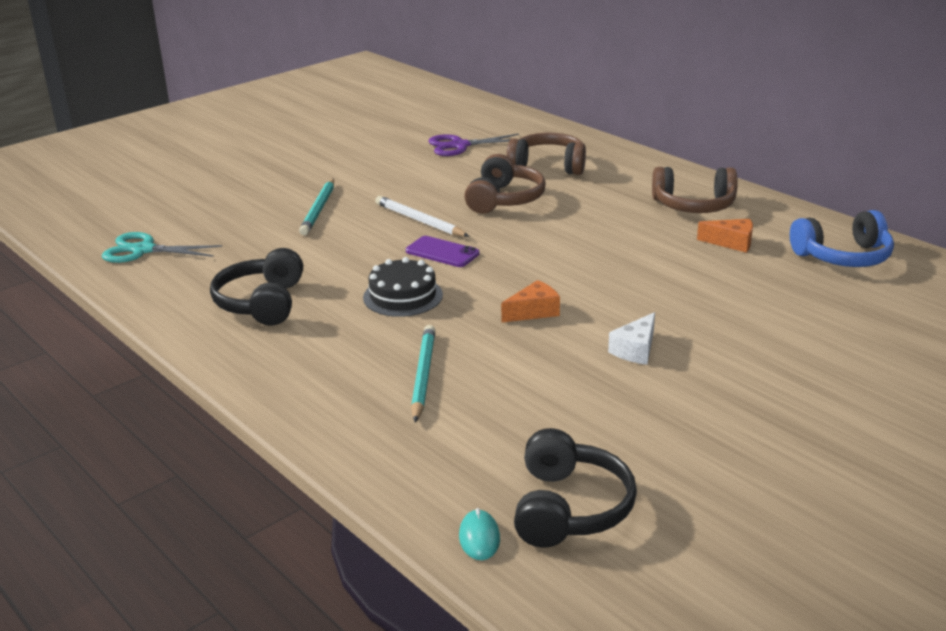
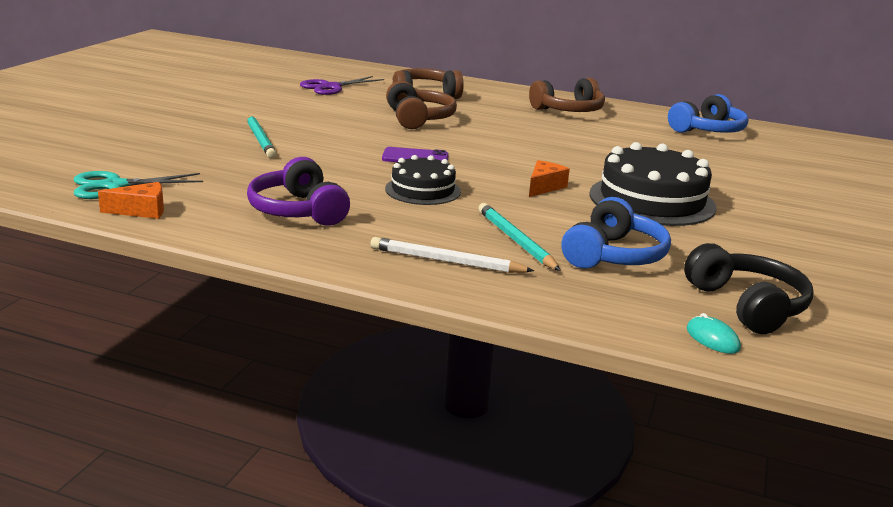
camera: 30 degrees left, 5 degrees down
(262, 303) = (298, 211): black headphones -> purple headphones
(419, 220) = (365, 138): white pencil -> white pencil (446, 261)
(502, 414) = (613, 255): none -> blue headphones
(635, 350) = (652, 200): white cheese -> black cake
(731, 243) = (625, 130): orange cheese -> orange cheese (141, 211)

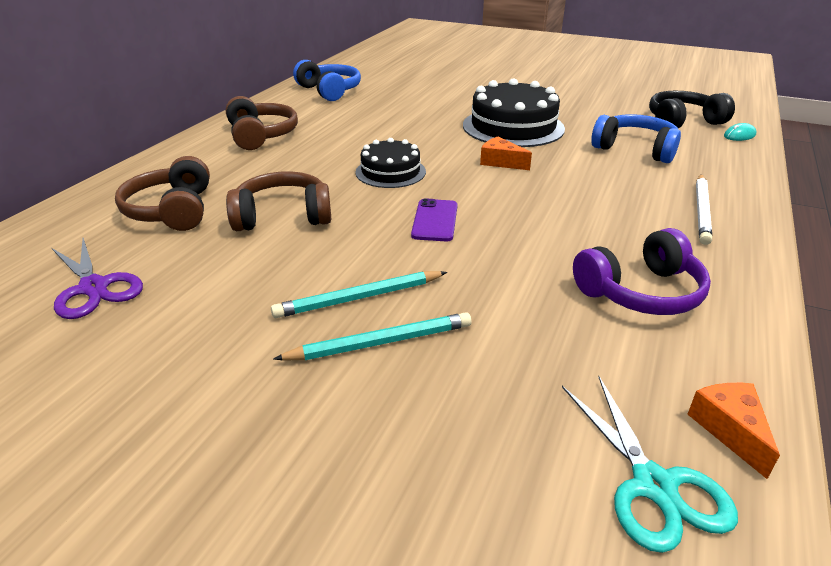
camera: 85 degrees left, 10 degrees up
(422, 190) = (537, 218): black cake -> black cake (390, 172)
(515, 240) = (634, 181): turquoise pencil -> turquoise pencil (359, 298)

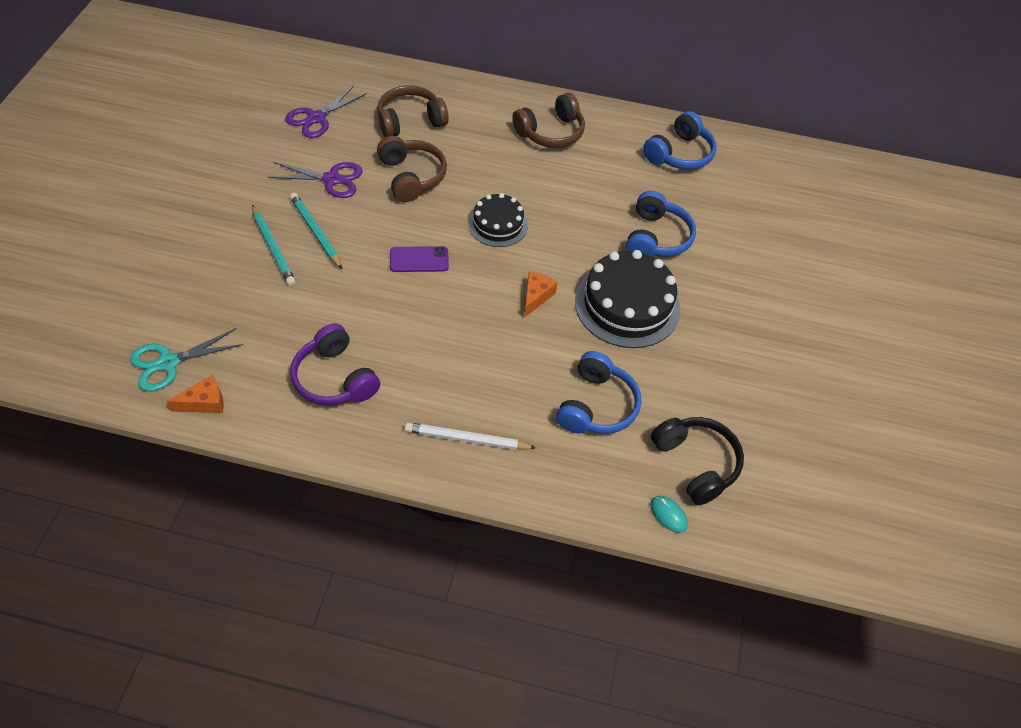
camera: 75 degrees right, 20 degrees up
(250, 279) = (331, 179): none -> purple scissors
(432, 109) = (656, 238): none -> blue headphones

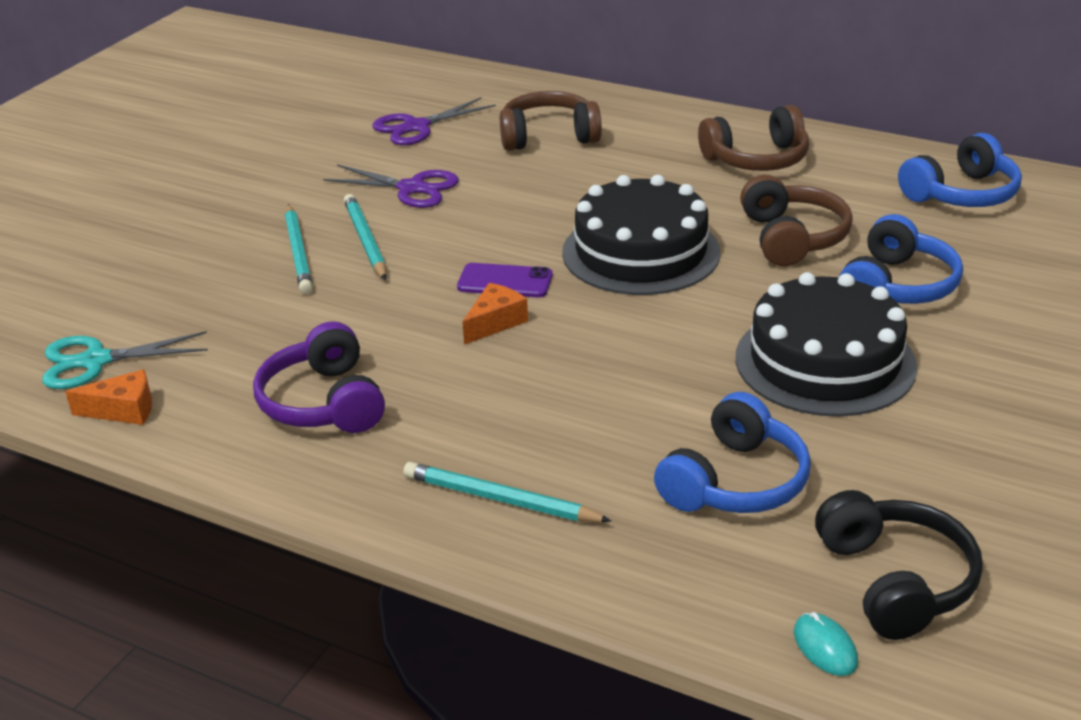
camera: 20 degrees right, 20 degrees down
(411, 177) = (528, 193): brown headphones -> brown headphones (792, 238)
(467, 439) = (500, 499): white pencil -> turquoise pencil
(498, 224) = (641, 252): black cake -> black cake, size x1.67
(536, 296) = (674, 338): orange cheese -> orange cheese (495, 322)

